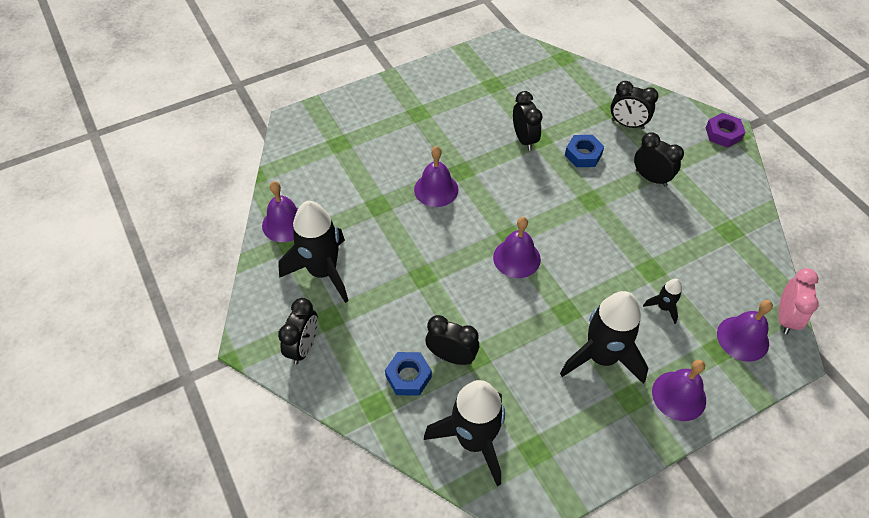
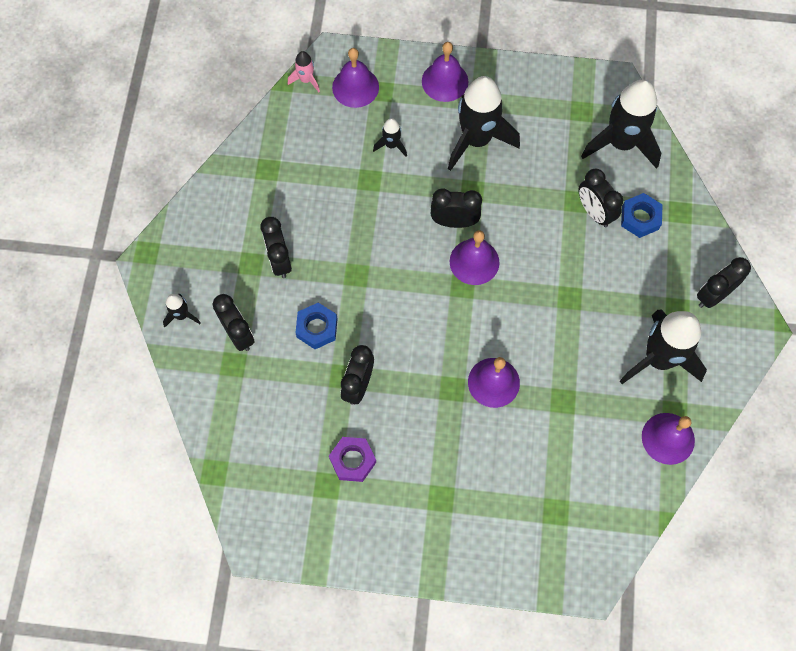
camera: 145 degrees left, 15 degrees up
(558, 278) = (454, 221): none -> black clock
(672, 115) = (182, 315): none -> black rocket
(723, 134) = (160, 261): purple nut -> purple nut (352, 460)
(785, 318) = (306, 80): pink clock -> pink rocket

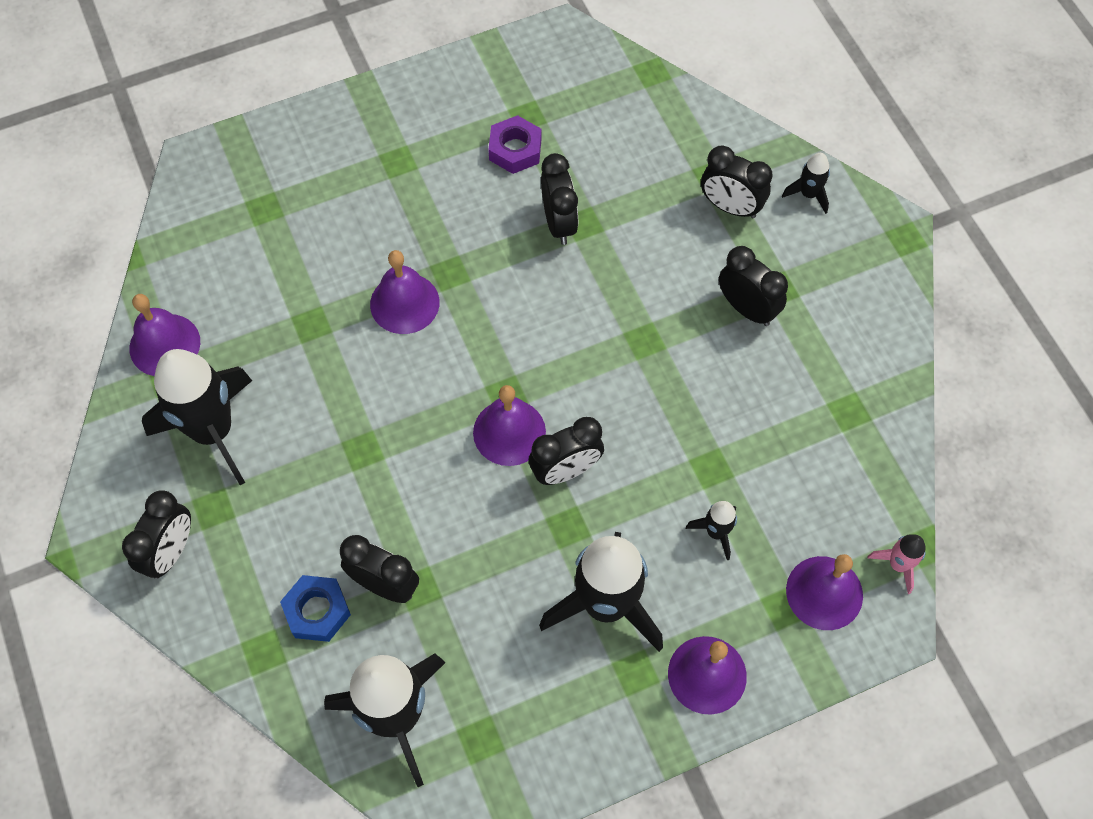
camera: 150 degrees right, 5 degrees down
(317, 328) = (647, 258): blue nut -> none

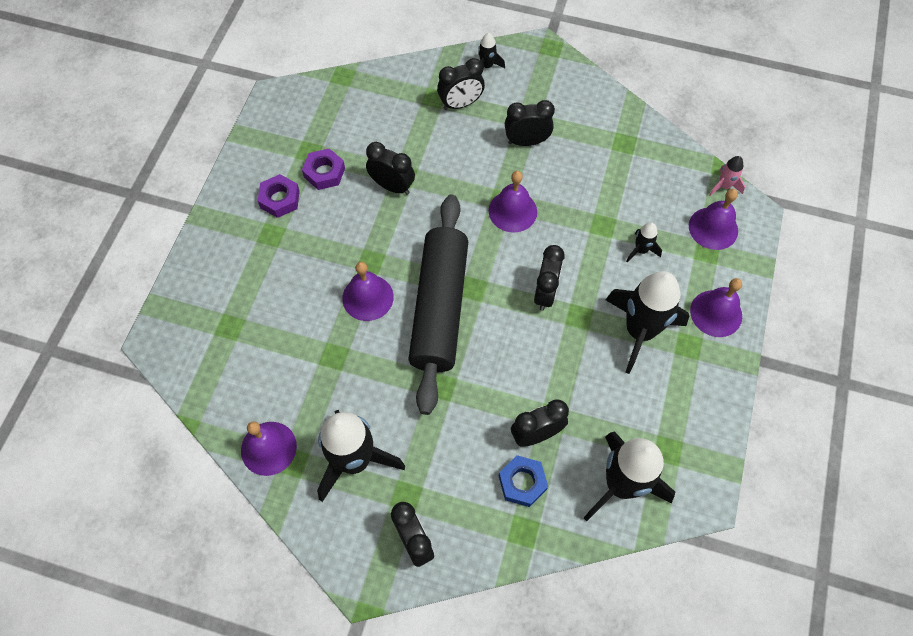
camera: 50 degrees left, 0 degrees up
(445, 136) = (280, 199): none -> purple nut
(453, 379) = (439, 308): none -> black rolling pin
(509, 432) = (498, 303): purple bell -> purple bell (512, 211)

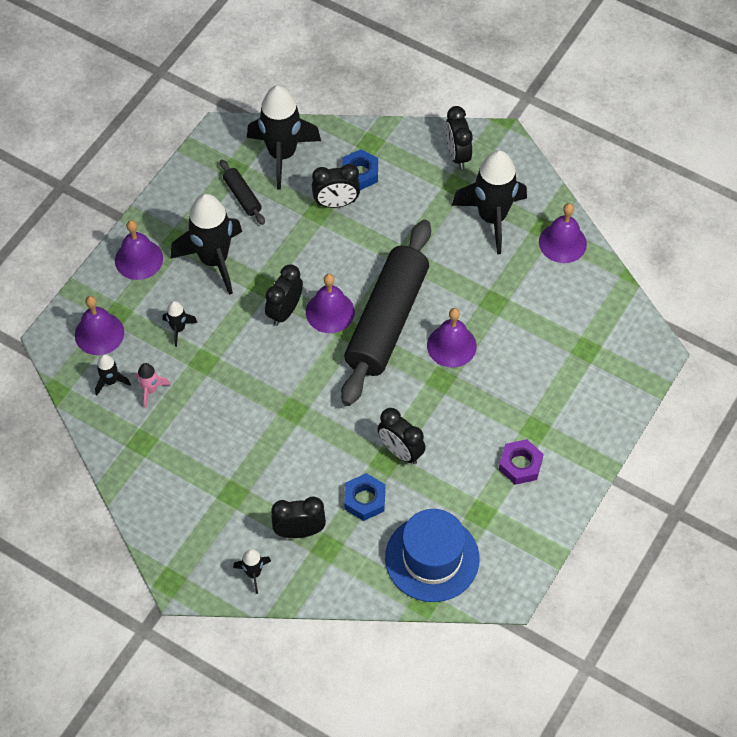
camera: 165 degrees left, 5 degrees down
(324, 172) = (468, 484): purple nut -> none
(343, 108) = (432, 558): none -> blue hat
(413, 140) = (364, 500): none -> blue nut
(512, 211) = (286, 396): purple bell -> purple bell (330, 312)
(526, 141) = (244, 468): black clock -> none
(643, 416) = (242, 196): none -> black rolling pin
(678, 187) = (110, 381): none -> black rocket
(724, 186) = (65, 371): pink rocket -> pink rocket (150, 390)

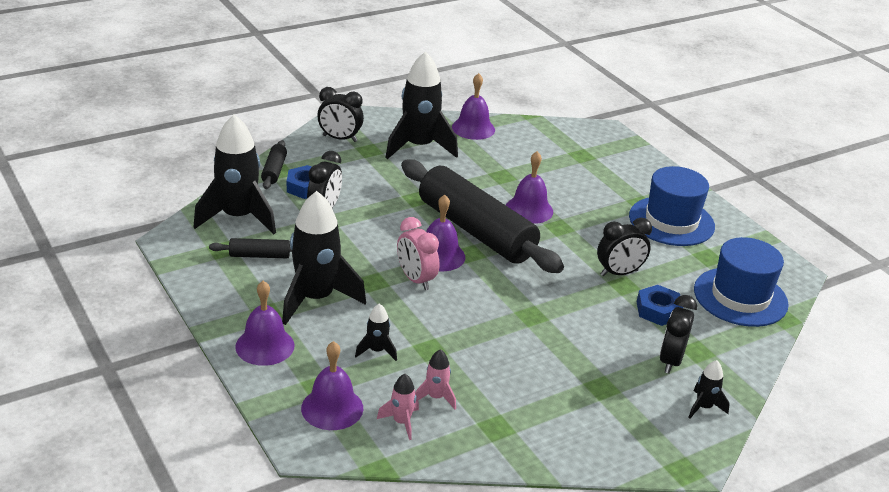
camera: 65 degrees left, 25 degrees down
(110, 381) = (401, 422): black rocket -> pink rocket
(284, 311) = (416, 280): black clock -> pink clock
(367, 139) = (274, 171): none -> black rolling pin
(520, 465) = (671, 221): purple nut -> blue hat

